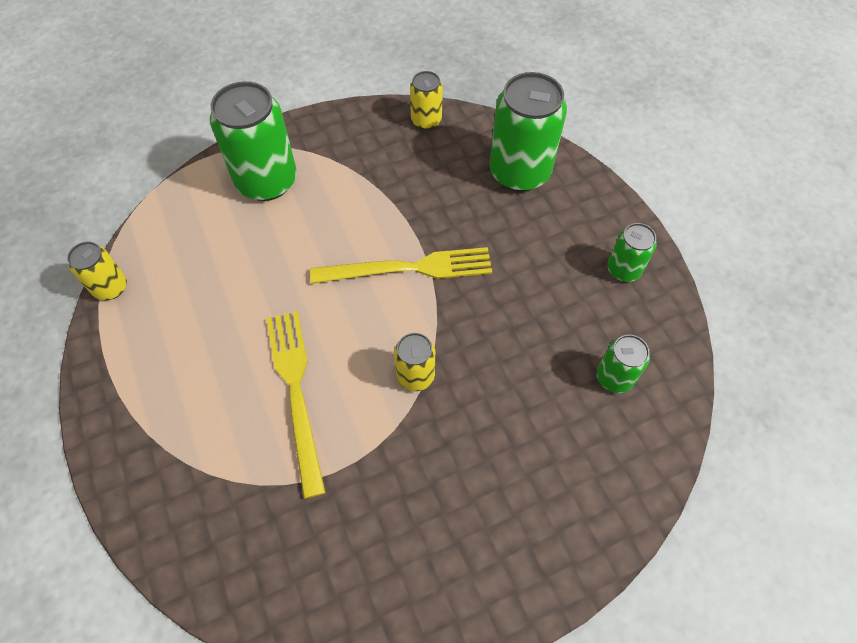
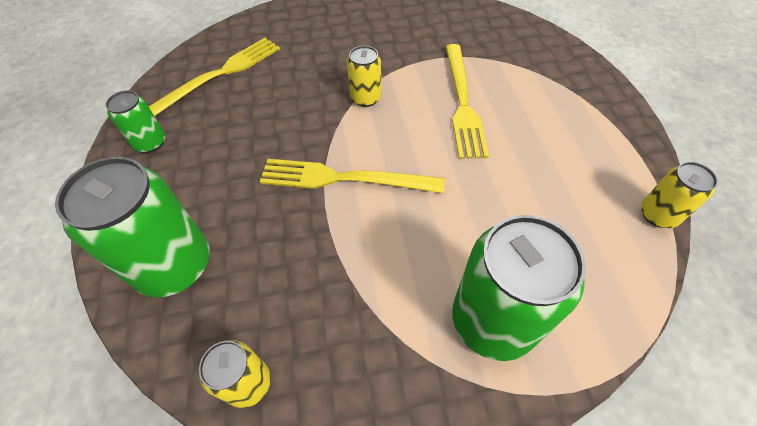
camera: 165 degrees left, 5 degrees down
(614, 377) = (219, 75): green can -> yellow fork

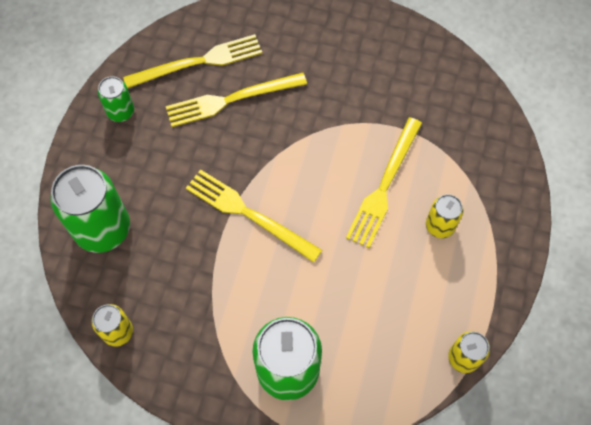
camera: 25 degrees right, 10 degrees up
(269, 91) = (231, 100): none -> yellow fork
(366, 98) = (306, 143): yellow can -> yellow can (440, 226)

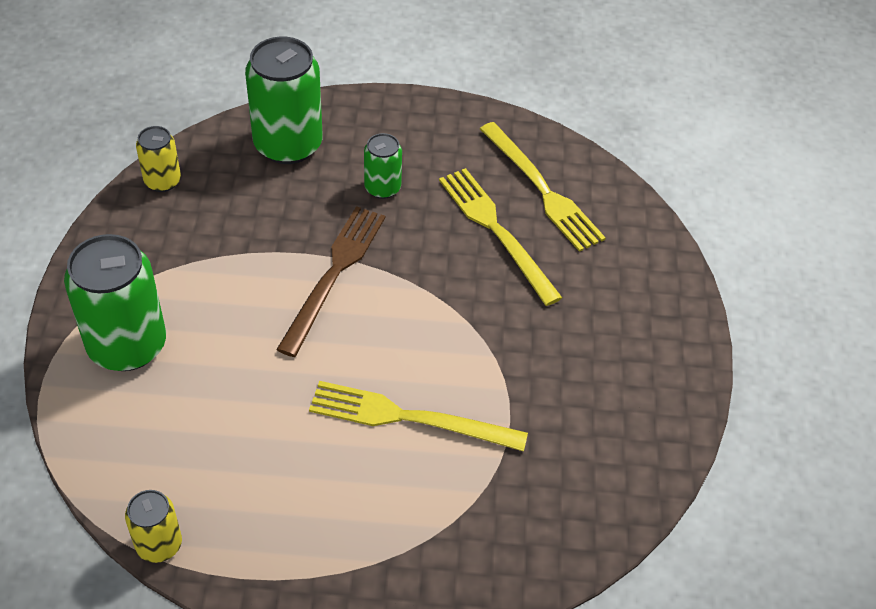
camera: 75 degrees right, 15 degrees down
(121, 112) = (446, 131): green can -> green can (382, 188)
(248, 214) = (334, 274): yellow fork -> brown fork
(440, 226) = (359, 494): yellow can -> none

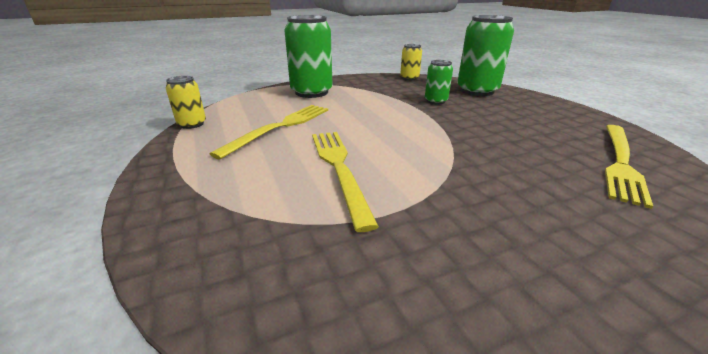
camera: 65 degrees right, 20 degrees down
(334, 274) = (418, 118): brown fork -> none
(382, 188) = (499, 115): green can -> green can (435, 101)
(496, 231) = (546, 155): yellow fork -> yellow fork (280, 127)

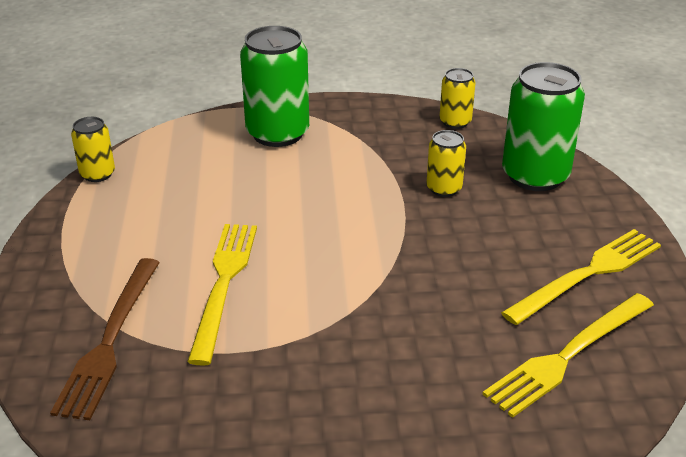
camera: 20 degrees right, 5 degrees up
(261, 231) = (110, 340): none -> brown fork
(280, 127) = (196, 201): yellow fork -> yellow fork (587, 274)
(435, 101) = (444, 188): green can -> yellow can

